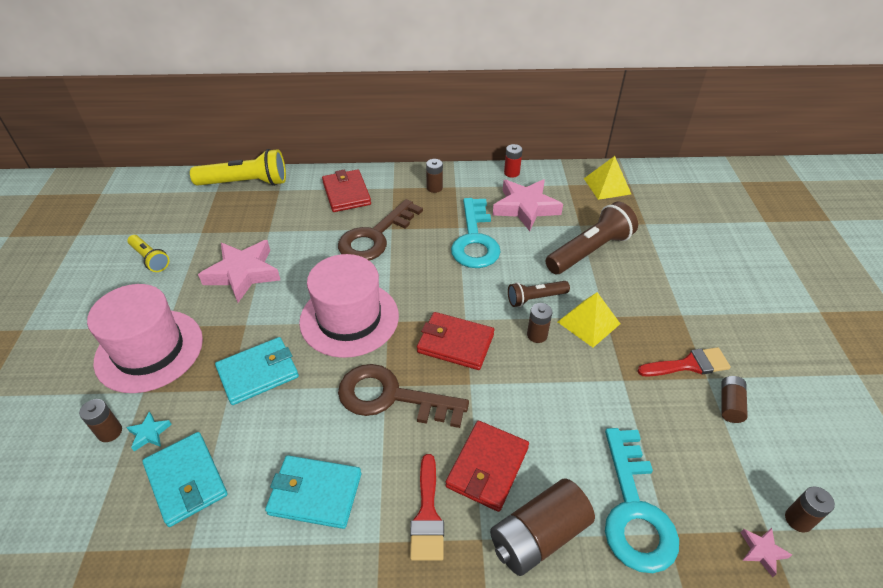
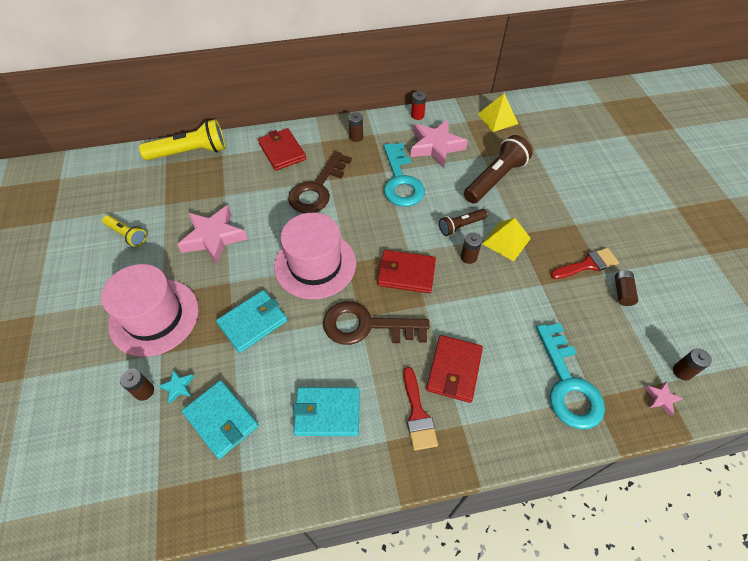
camera: 10 degrees left, 10 degrees up
(538, 536) = (503, 415): brown battery -> none

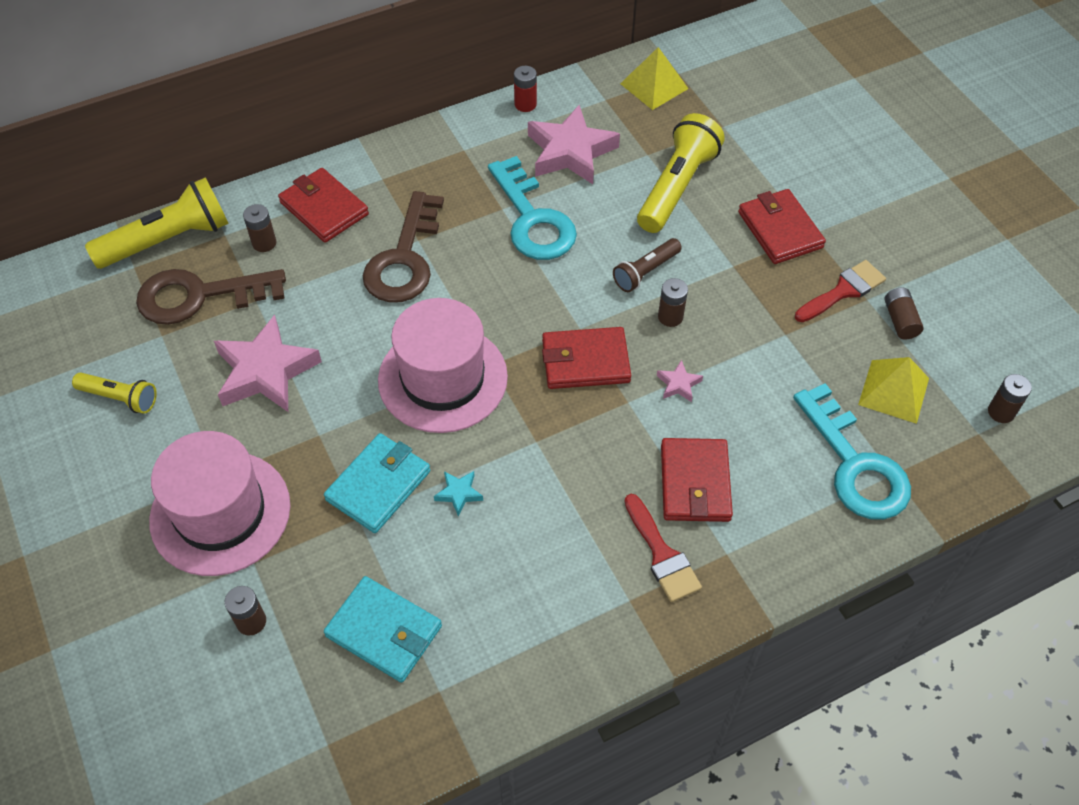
camera: 15 degrees left, 0 degrees up
(178, 387) = (301, 603): turquoise star -> turquoise star (458, 493)
(327, 413) = (534, 584): turquoise wallet -> none
(356, 137) = (437, 160): brown battery -> brown battery (264, 243)
(366, 326) = (550, 451): brown key -> brown key (199, 296)
(495, 179) = (677, 187): brown flashlight -> yellow flashlight
(506, 241) = (719, 280): yellow pyramid -> yellow pyramid (894, 391)
(554, 217) = (780, 230): none -> red wallet
(661, 399) = (980, 455): pink star -> pink star (678, 384)

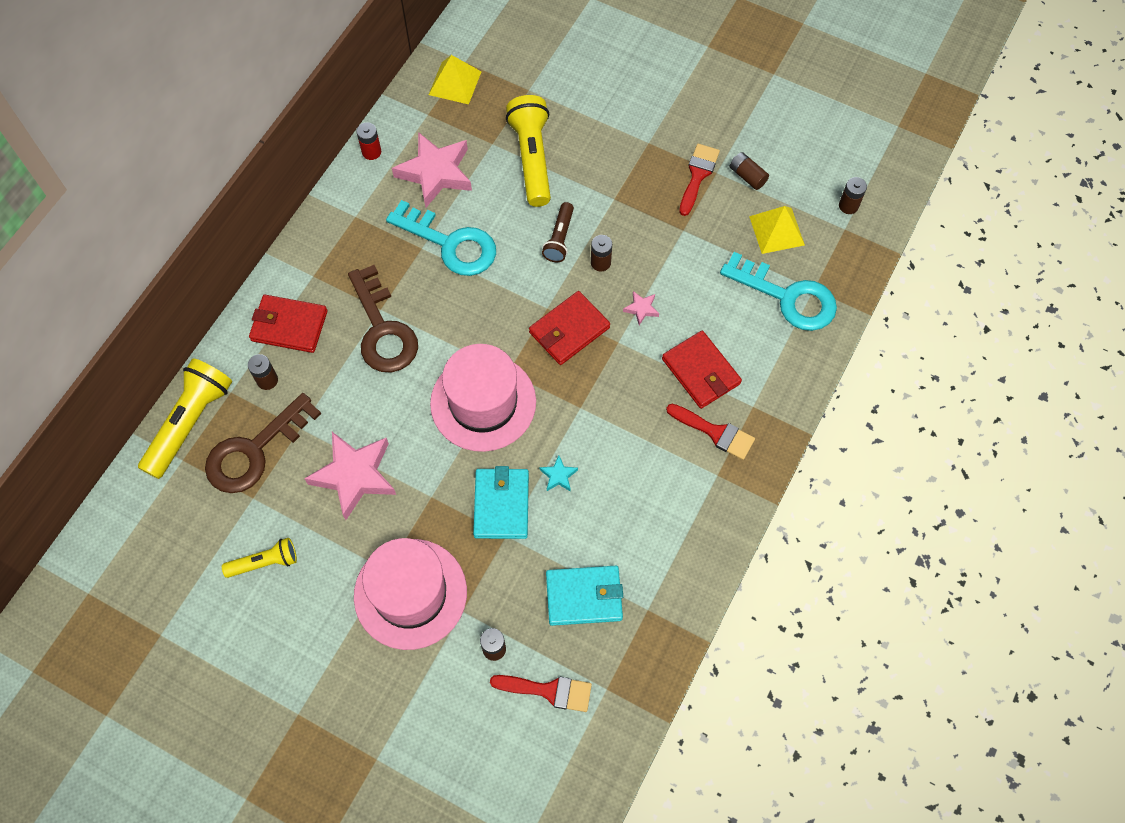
camera: 35 degrees left, 10 degrees up
(268, 703) = (549, 691): none -> red brush
(780, 230) = (625, 152): red wallet -> none

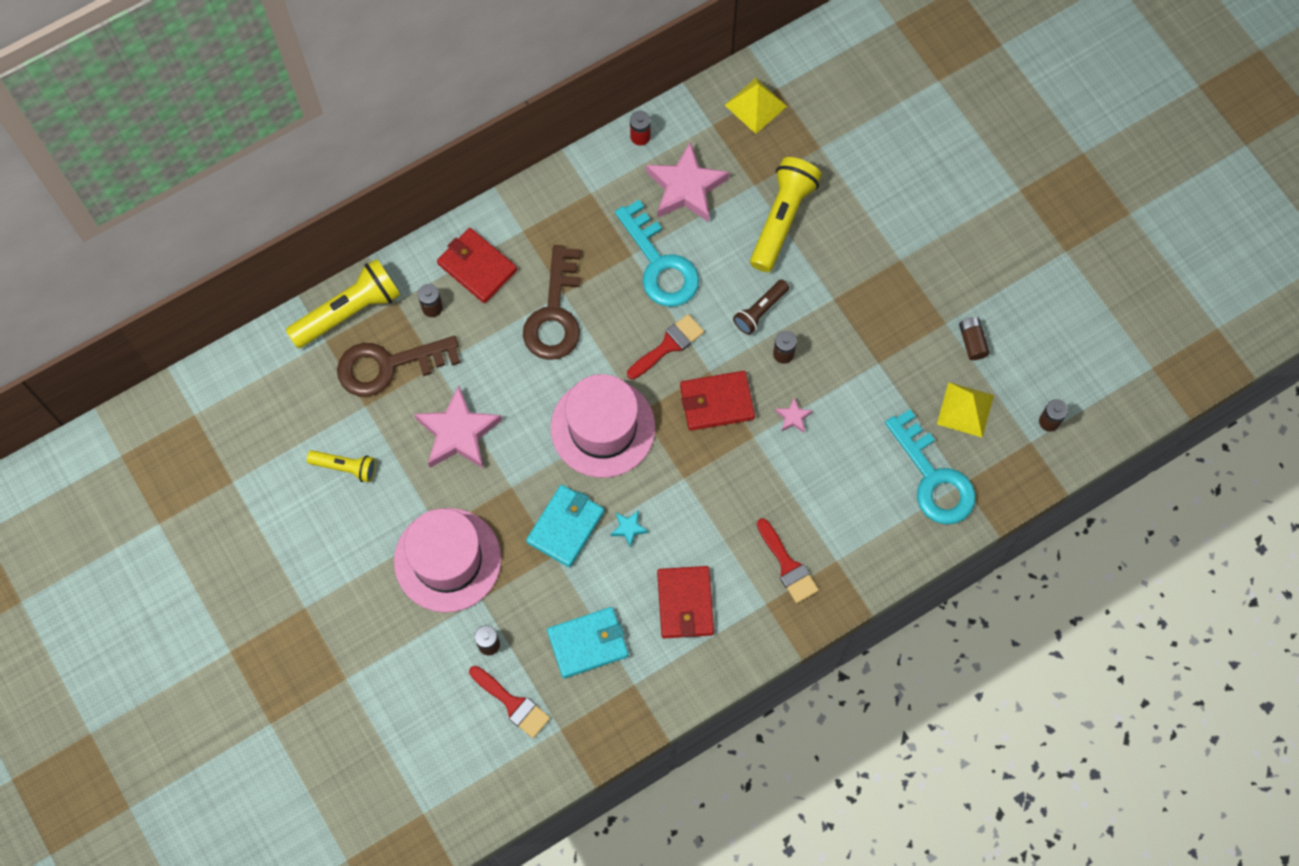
camera: 30 degrees right, 5 degrees up
(584, 596) = (588, 643): turquoise wallet -> turquoise wallet turned 45 degrees counterclockwise
(698, 175) = (926, 316): red brush -> red brush (668, 345)
(701, 371) = (810, 504): red wallet -> red wallet (685, 603)

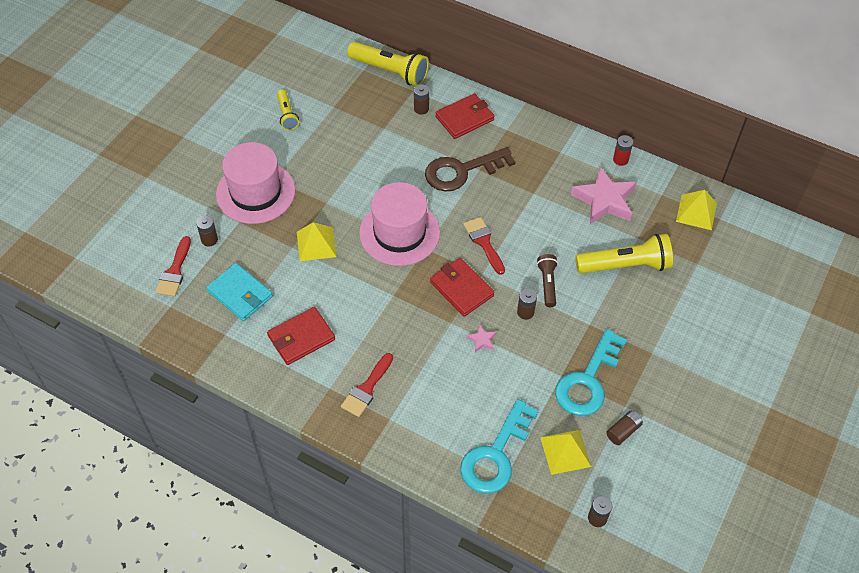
camera: 60 degrees right, 15 degrees down
(388, 366) = (367, 105): brown key -> none
(458, 433) = (345, 159): pink star -> none
(477, 267) = (464, 118): red wallet -> red wallet turned 45 degrees clockwise
(565, 527) = (316, 244): turquoise wallet -> yellow pyramid
(628, 528) = (336, 279): turquoise star -> none
(660, 264) = (538, 211): turquoise key -> turquoise key (587, 381)
(668, 345) = (484, 242): red brush -> red brush turned 135 degrees counterclockwise
(760, 311) = (547, 284): brown flashlight -> brown flashlight turned 75 degrees clockwise

